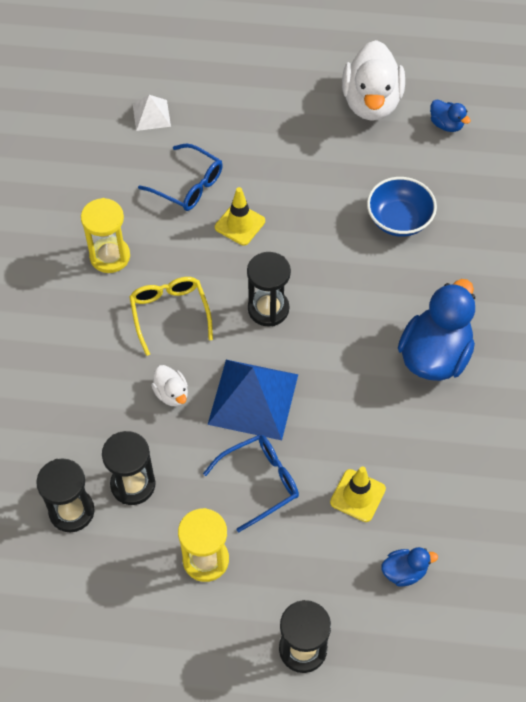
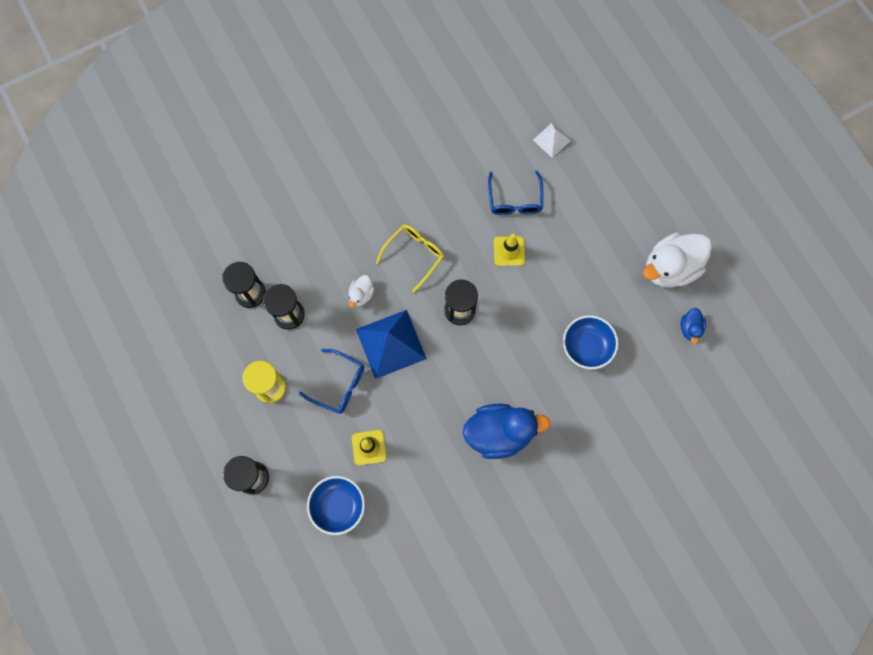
camera: 55 degrees right, 15 degrees up
(110, 256) = (429, 192): yellow hourglass -> none
(404, 572) = (338, 506): blue duck -> blue bowl

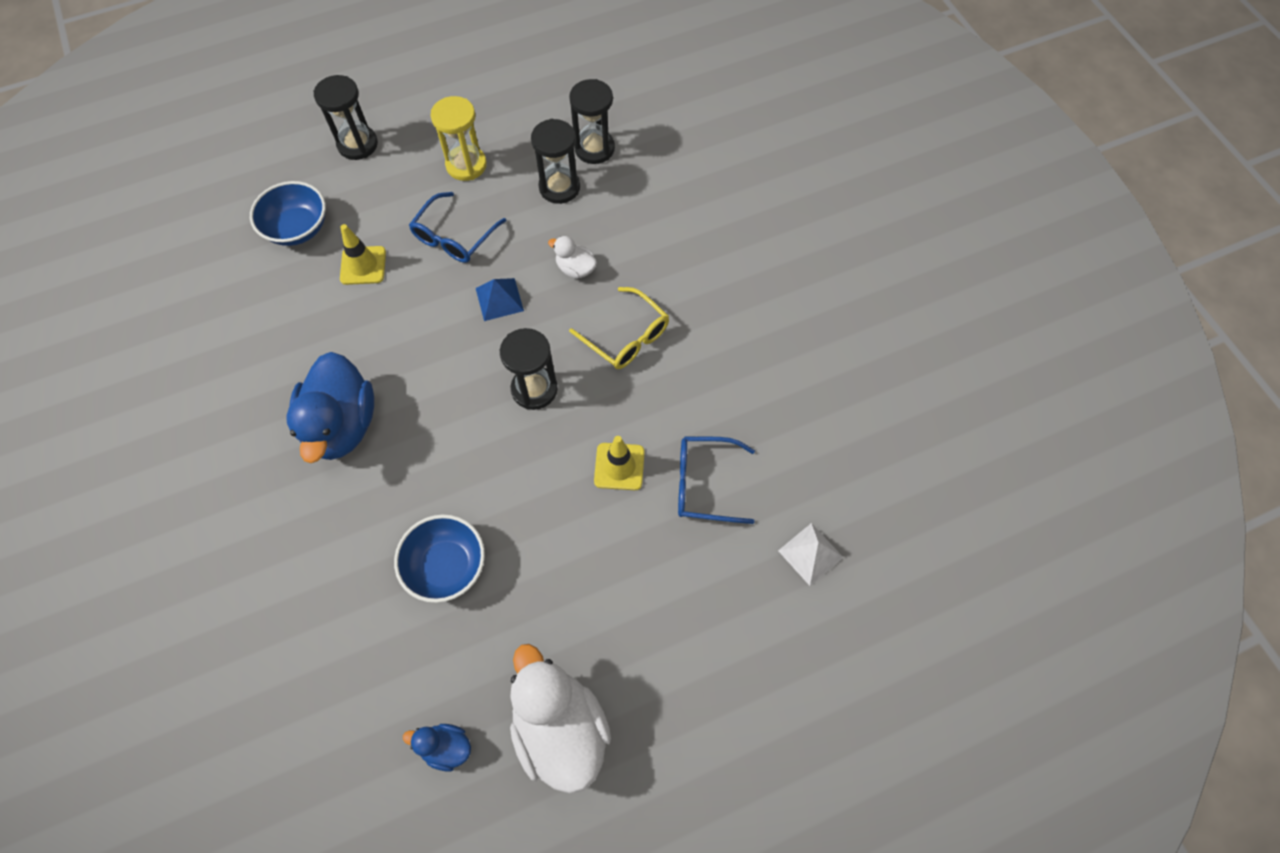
camera: 95 degrees right, 10 degrees down
(390, 344) = (499, 299): blue pyramid -> blue pyramid, size x0.53

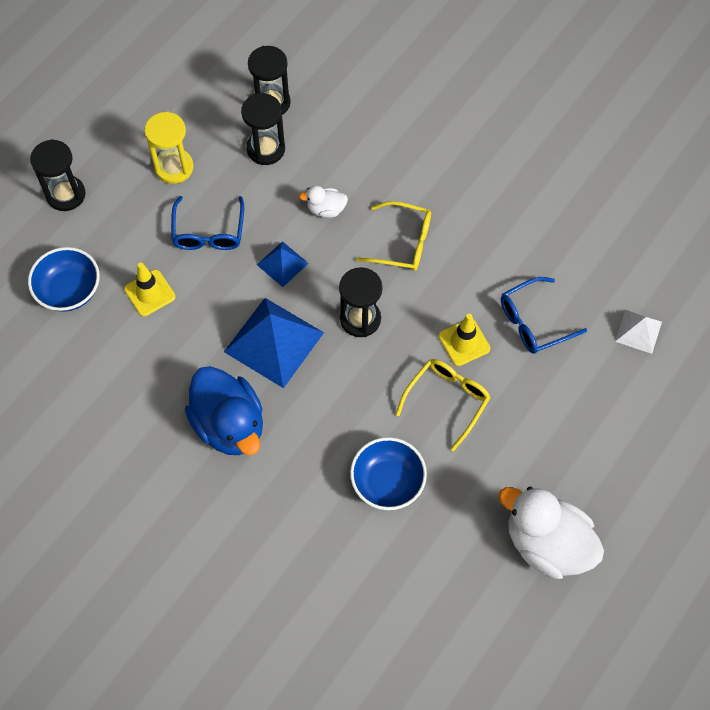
camera: 30 degrees left, 0 degrees up
(439, 368) = (274, 342): none -> blue pyramid
(446, 747) = (477, 601): blue duck -> none
(562, 516) = (447, 400): none -> yellow glasses

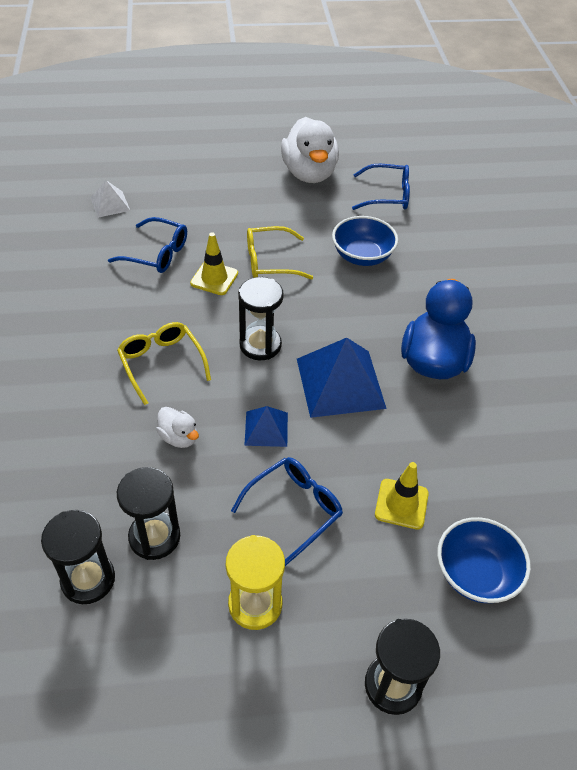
camera: 135 degrees left, 15 degrees down
(449, 588) = (387, 195): none -> blue glasses

